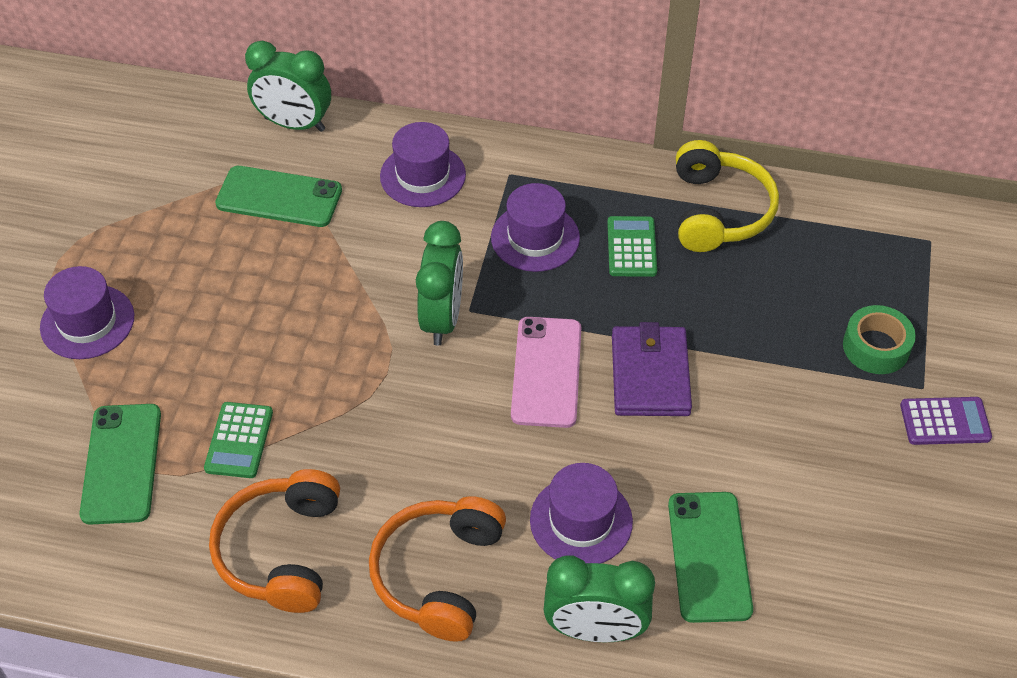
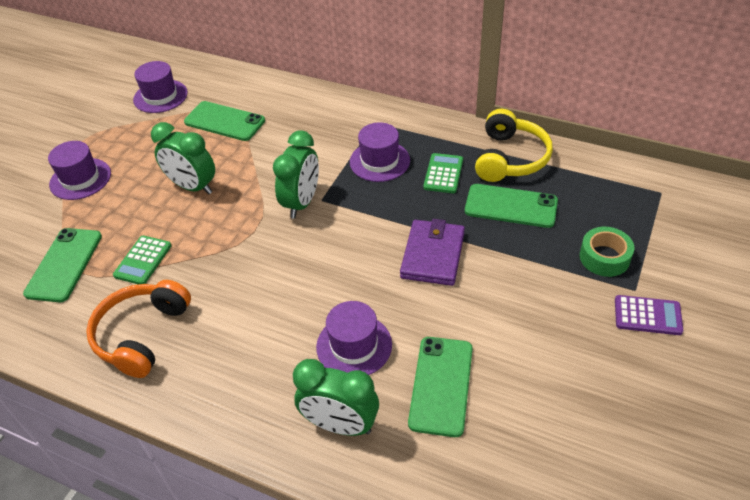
camera: 15 degrees right, 5 degrees down
(294, 124) = (249, 83): green clock -> green clock (193, 187)
(423, 175) = (318, 118): purple hat -> purple hat (160, 96)
(438, 574) = (241, 367): orange headphones -> none
(546, 372) = (361, 244): pink phone -> none
(737, 286) = (511, 206): none -> green phone

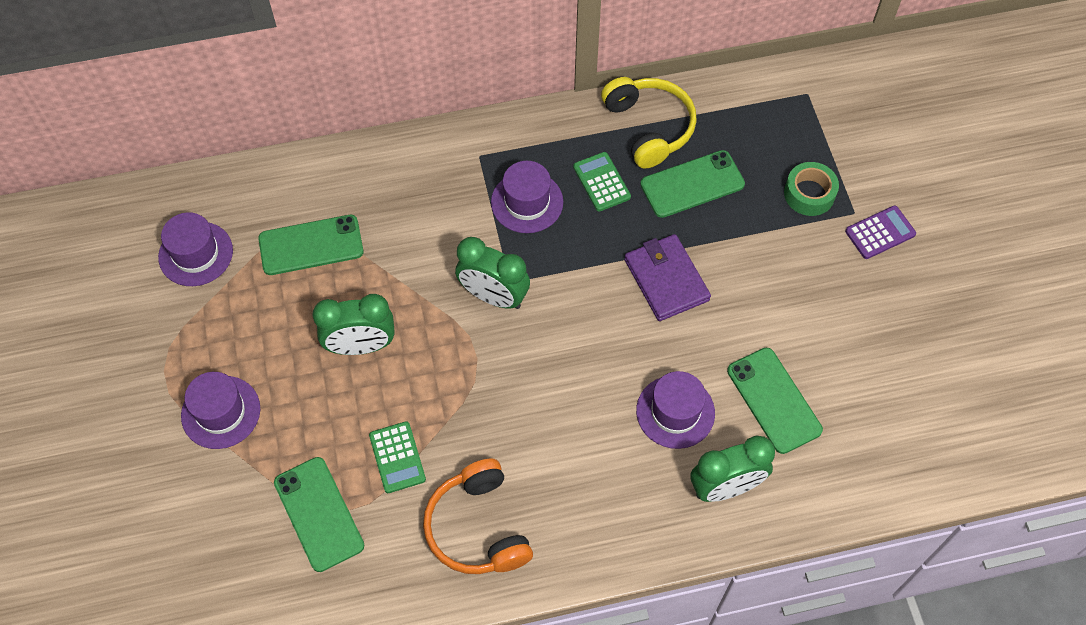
camera: 40 degrees left, 15 degrees up
(302, 202) = (493, 296): green clock -> green clock turned 135 degrees clockwise

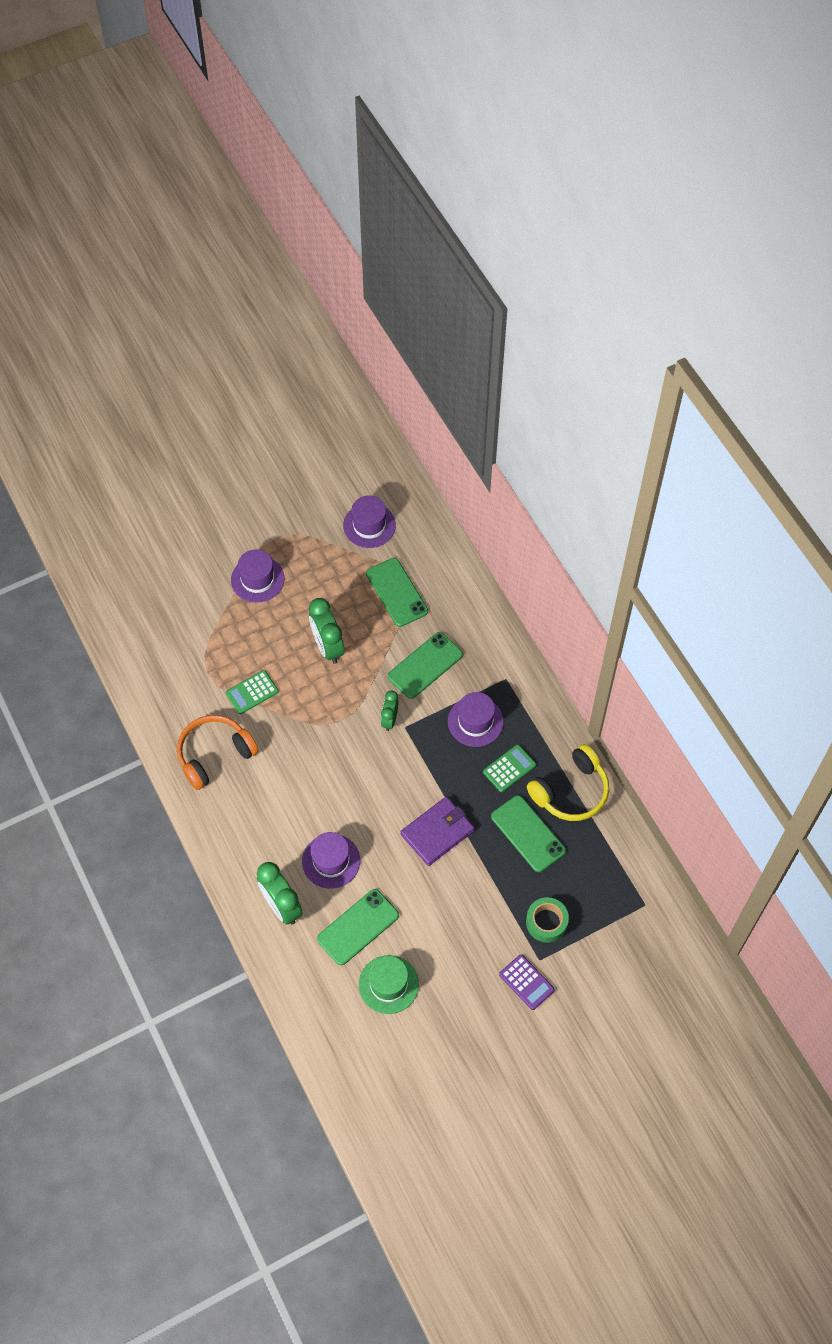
camera: 75 degrees right, 0 degrees up
(319, 514) = (202, 658): green phone -> green phone (425, 665)
(493, 296) = (390, 719): green clock -> green clock, size x0.60
(857, 382) = (388, 984): none -> green hat

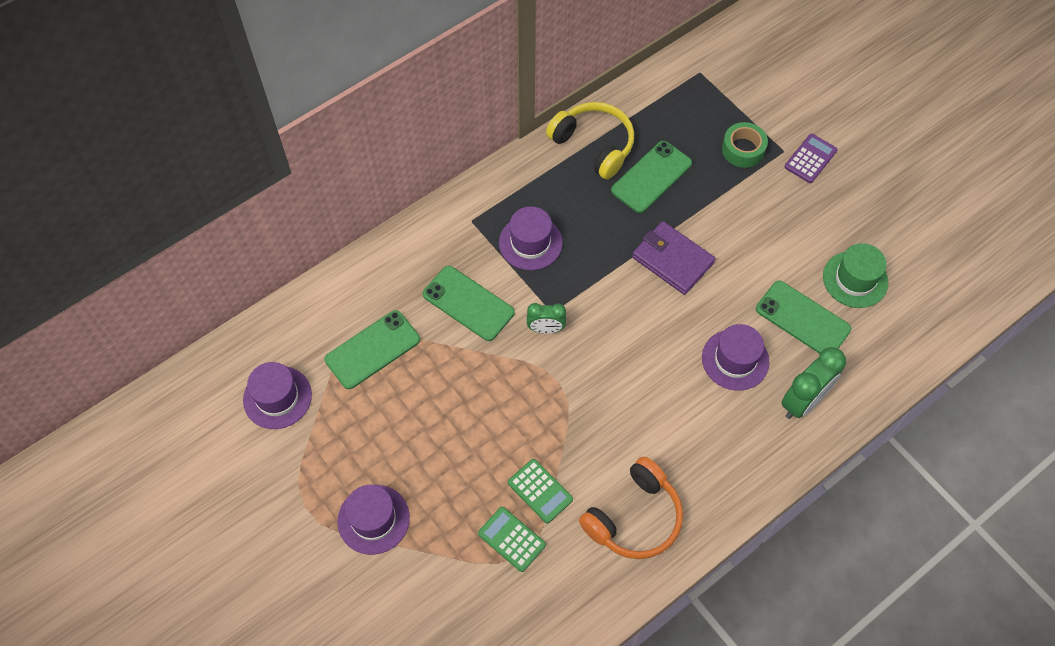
camera: 100 degrees left, 0 degrees up
(214, 754) = (634, 518): orange headphones -> orange headphones turned 90 degrees counterclockwise
(327, 647) = (460, 414): green clock -> none
(509, 768) = (580, 203): green calculator -> green calculator (511, 539)

